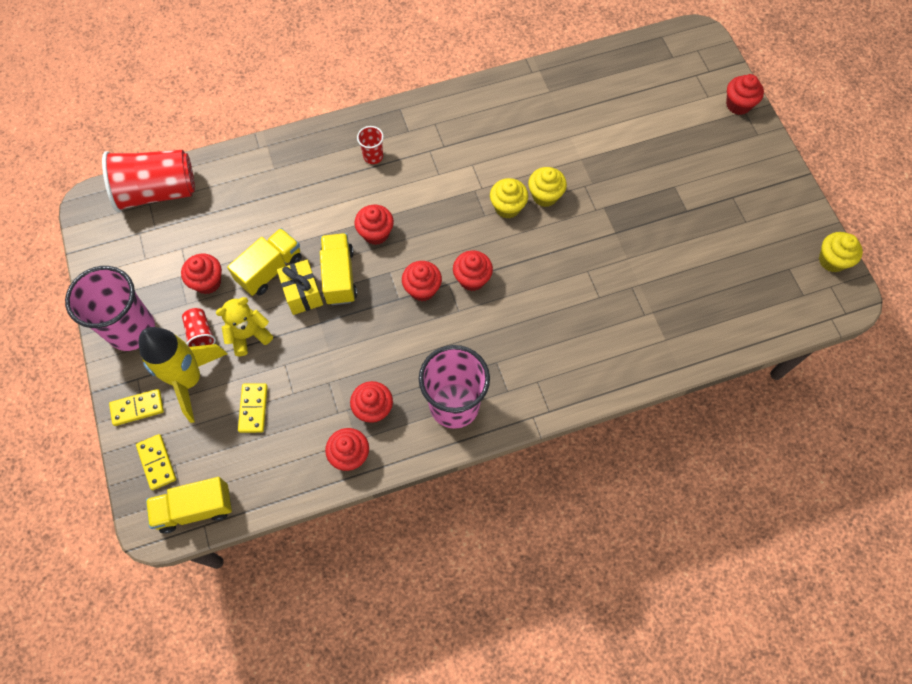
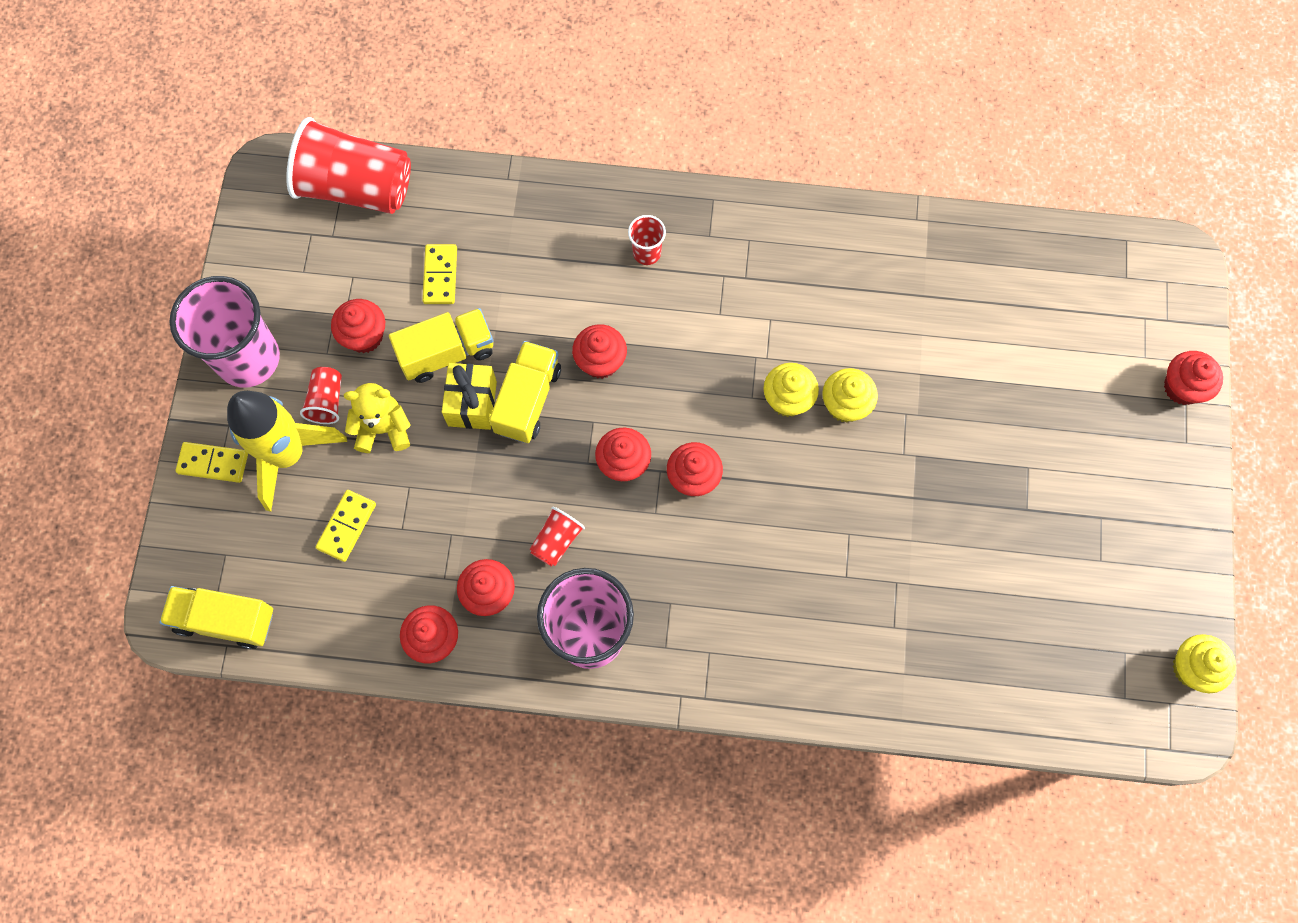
camera: 25 degrees right, 5 degrees up
(157, 462) = (206, 542): yellow domino -> yellow domino (440, 275)
(402, 356) = (557, 541): none -> red cup

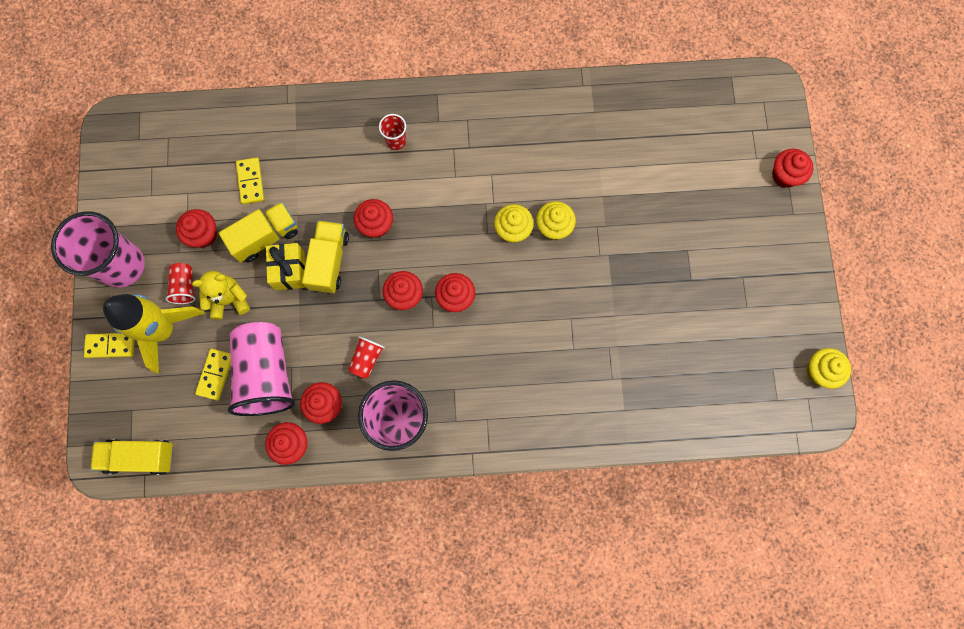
camera: 10 degrees left, 5 degrees up
(356, 187) = (178, 127): red cup -> none
(416, 537) = (266, 374): none -> pink cup

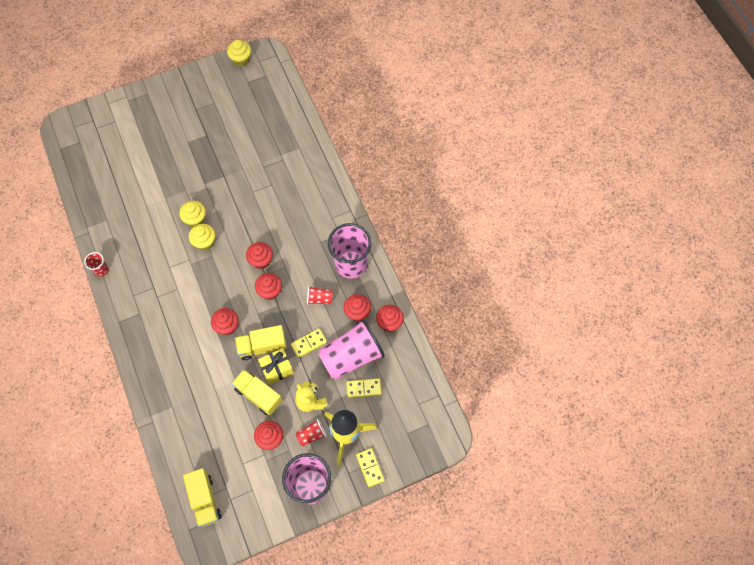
camera: 110 degrees left, 10 degrees down
(140, 457) = (434, 413): yellow truck -> yellow truck (205, 500)
(251, 182) = (221, 422): yellow domino -> yellow domino (308, 343)
(396, 141) = (161, 336): red cup -> red cup (101, 270)
(784, 175) = (122, 104): red cupcake -> none

